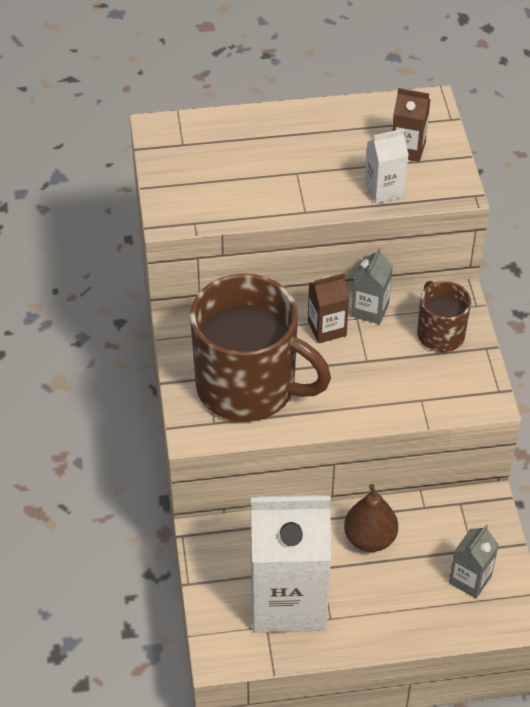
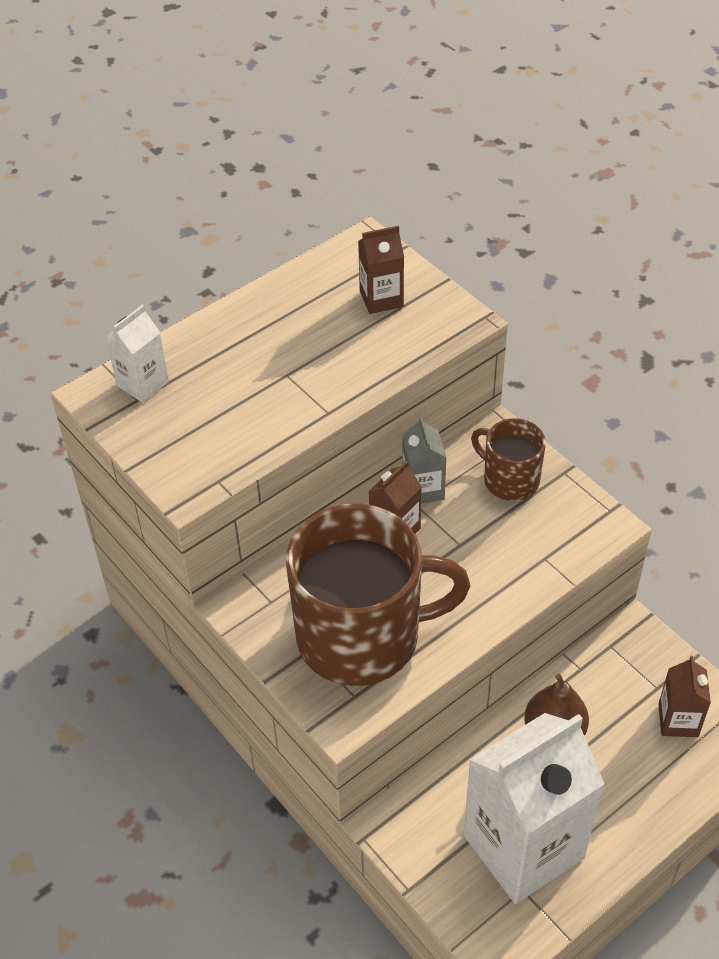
camera: 30 degrees left, 0 degrees up
(384, 190) = (391, 352): white carton -> white carton (143, 384)
(470, 579) = (678, 720): grey carton -> brown carton

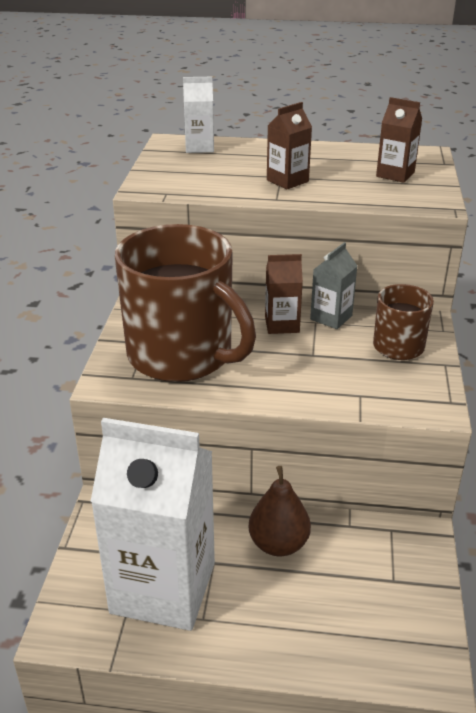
camera: 45 degrees right, 15 degrees down
(678, 720) = (382, 612): brown carton -> brown carton (287, 181)

